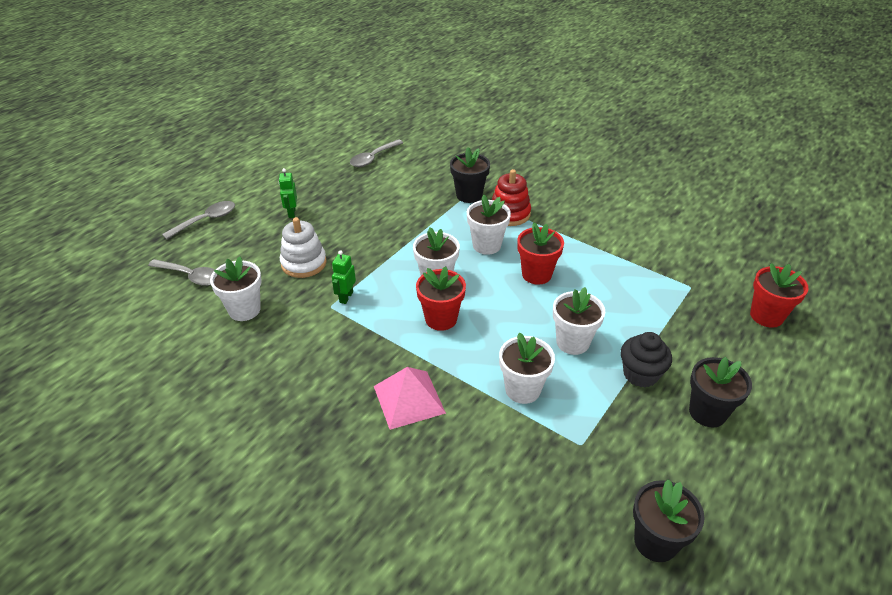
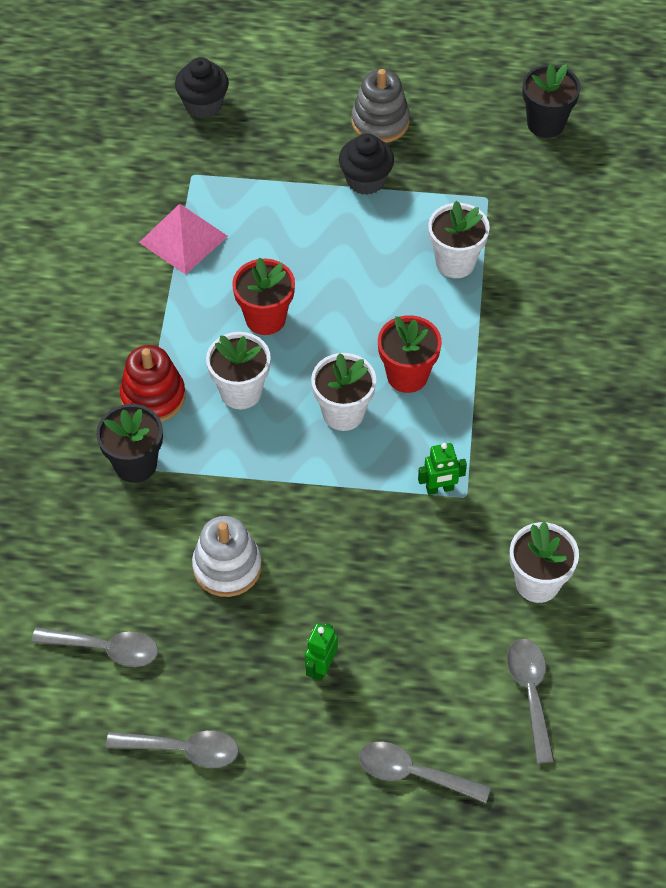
camera: 120 degrees left, 15 degrees up
(291, 213) = (321, 667): green robot -> green robot turned 150 degrees clockwise
(301, 163) = (183, 749): none -> grey spoon
(304, 263) = (414, 576): white stacking toy -> white stacking toy (227, 567)
(409, 399) = (538, 347): pink pyramid -> pink pyramid (183, 239)
(572, 342) = (359, 246): white flower pot -> none
(707, 412) = (380, 122): black flower pot -> grey stacking toy
(766, 316) = (203, 104): red flower pot -> black cupcake

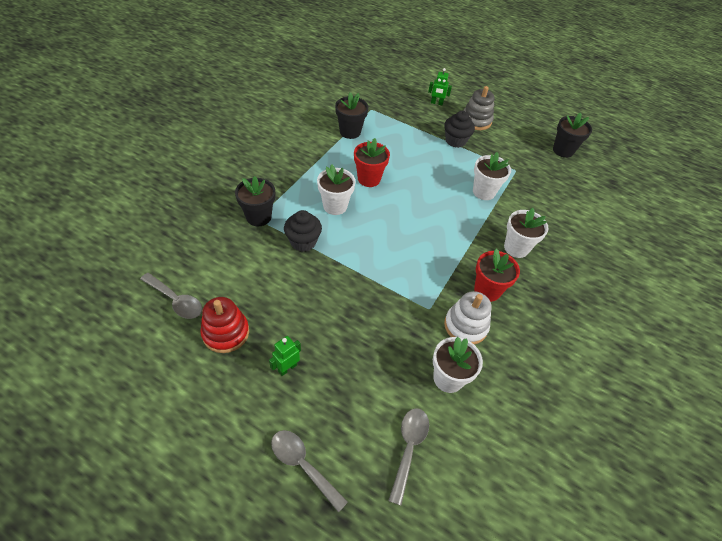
camera: 20 degrees right, 5 degrees down
(153, 397) = (289, 190): red stacking toy -> red stacking toy (226, 333)
(183, 239) = (350, 132): pink pyramid -> black flower pot
(183, 749) = (176, 378): grey spoon -> none
(203, 104) = (394, 86): black cupcake -> black cupcake (303, 242)
(227, 567) = (271, 287): white stacking toy -> white stacking toy (465, 326)
(343, 413) = (383, 237): white flower pot -> white flower pot (516, 248)
(407, 375) = (429, 233): red flower pot -> red flower pot (487, 290)
(439, 489) = (415, 298): green robot -> green robot (436, 103)

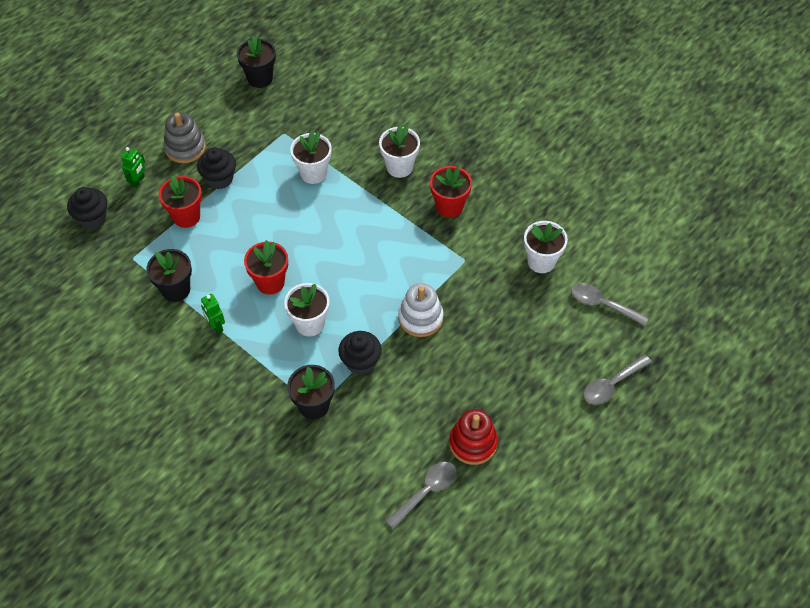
camera: 75 degrees left, 5 degrees up
(287, 368) = (518, 390): green robot -> green robot (216, 326)
(398, 88) = (92, 218): none -> black cupcake
(415, 129) = (186, 216): none -> red flower pot
(465, 326) = (488, 234): white stacking toy -> white stacking toy (420, 318)

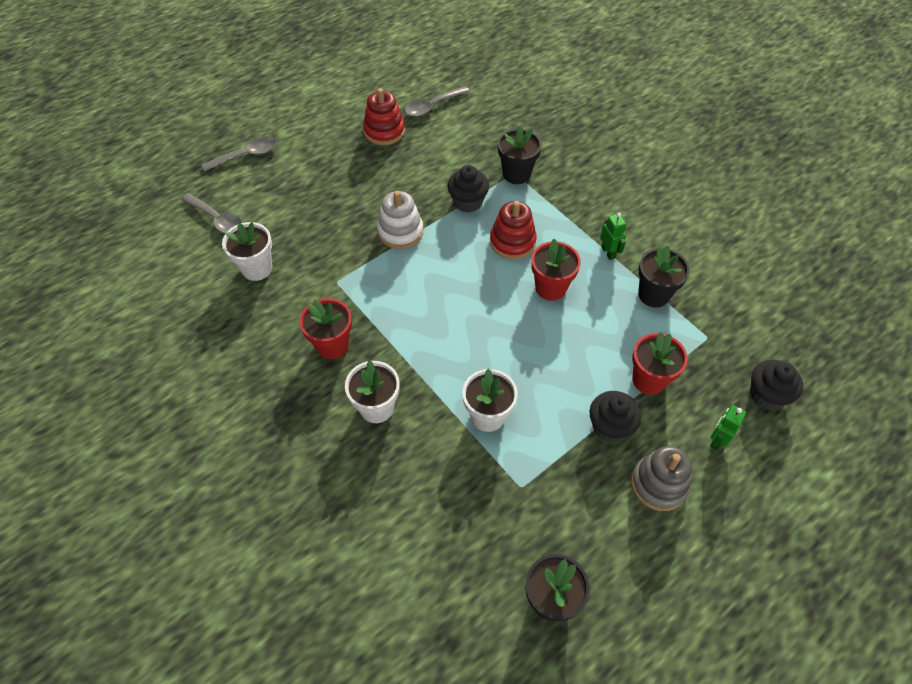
camera: 170 degrees left, 0 degrees up
(310, 324) = (512, 241): white flower pot -> red stacking toy

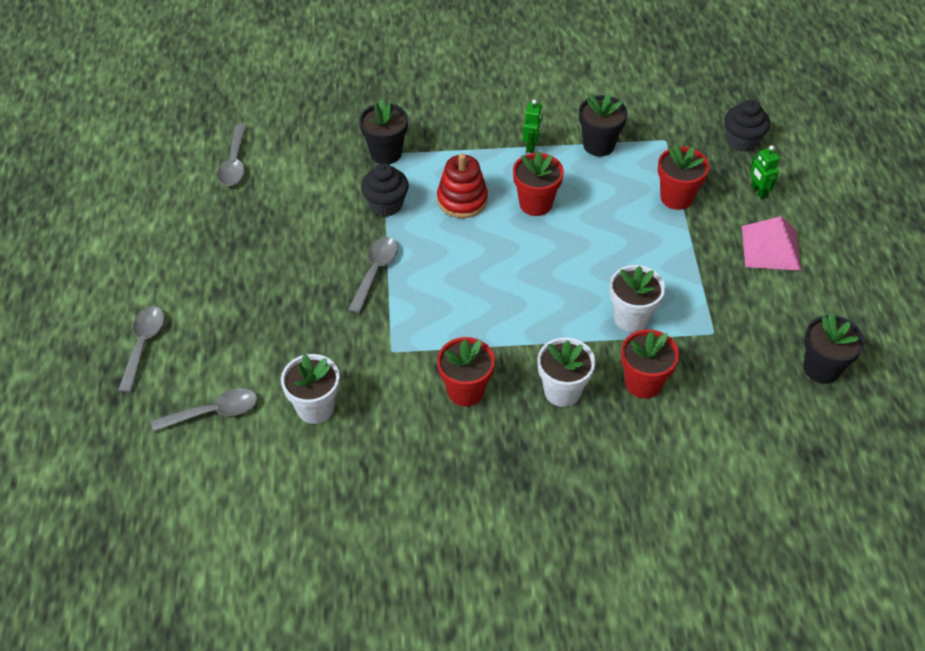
camera: 55 degrees left, 5 degrees down
(384, 131) = (229, 216): red stacking toy -> none
(400, 231) = (375, 272): white stacking toy -> grey spoon
(426, 460) = (643, 383): none -> red flower pot
(608, 252) = (531, 146): green robot -> green robot turned 90 degrees clockwise
(610, 427) = (700, 246): black cupcake -> none
(659, 484) = (771, 248): grey stacking toy -> pink pyramid

